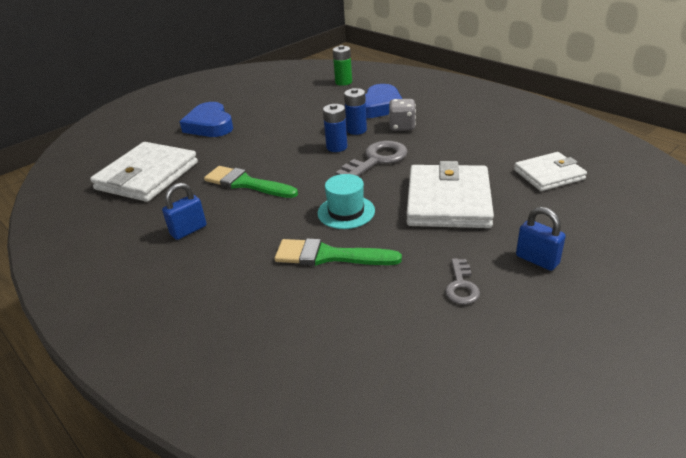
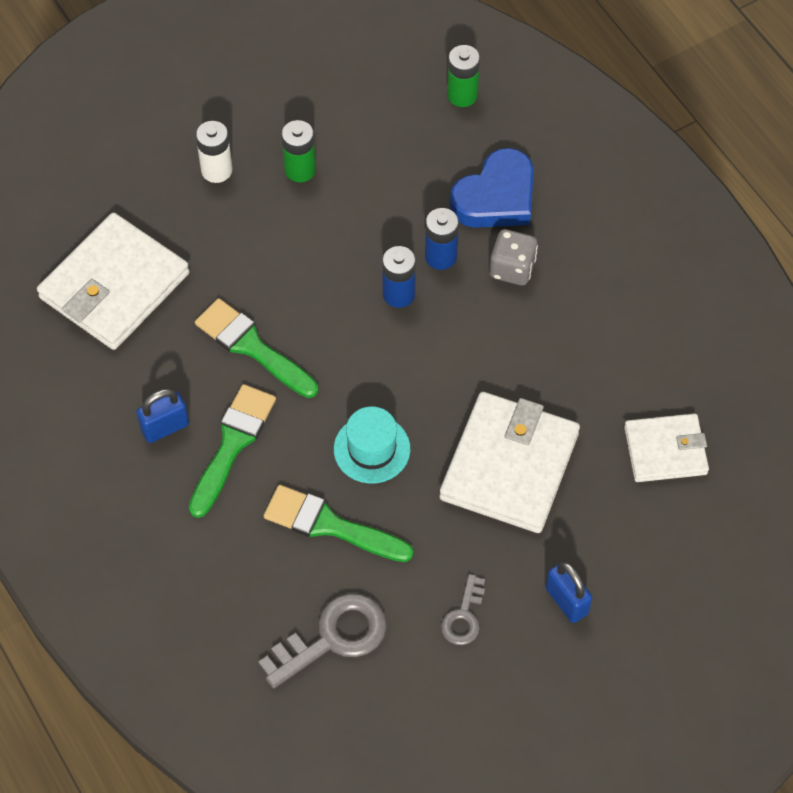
camera: 10 degrees right, 25 degrees up
(210, 125) = (216, 170): blue heart -> white battery
(241, 229) = (232, 444): none -> green brush
(260, 117) = (300, 169): none -> green battery
(376, 160) = (446, 345): grey key -> grey key (333, 638)

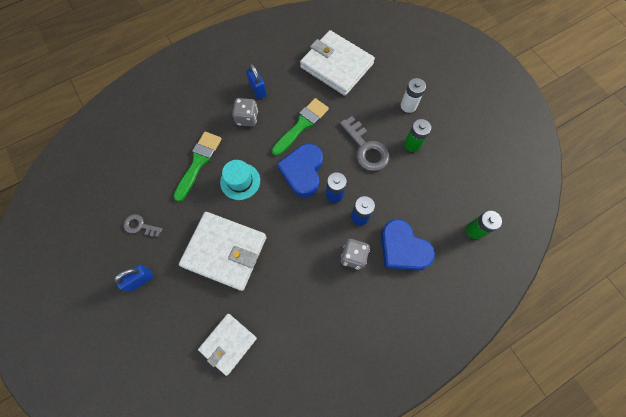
camera: 90 degrees right, 10 degrees up
(232, 444) = (247, 118): green brush -> grey dice
(333, 638) = (138, 164): grey key -> grey key (366, 148)
(352, 345) = (302, 171): none -> blue heart
(665, 450) = (228, 343): white wallet -> white wallet turned 45 degrees clockwise

